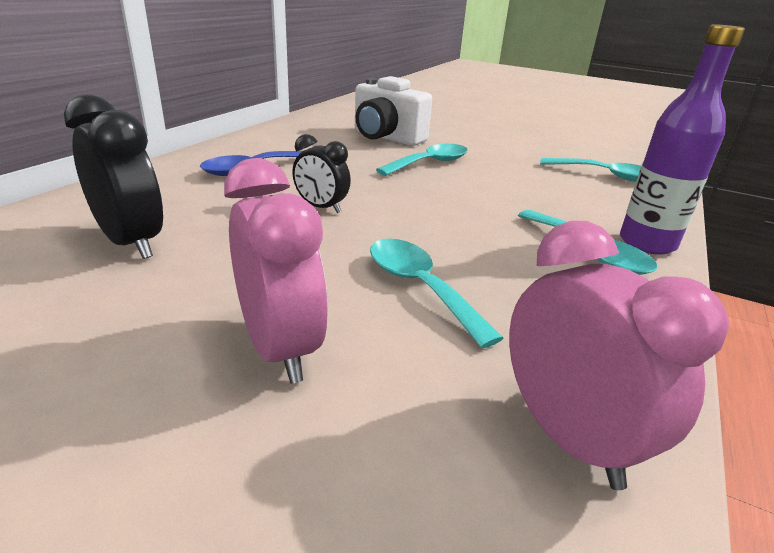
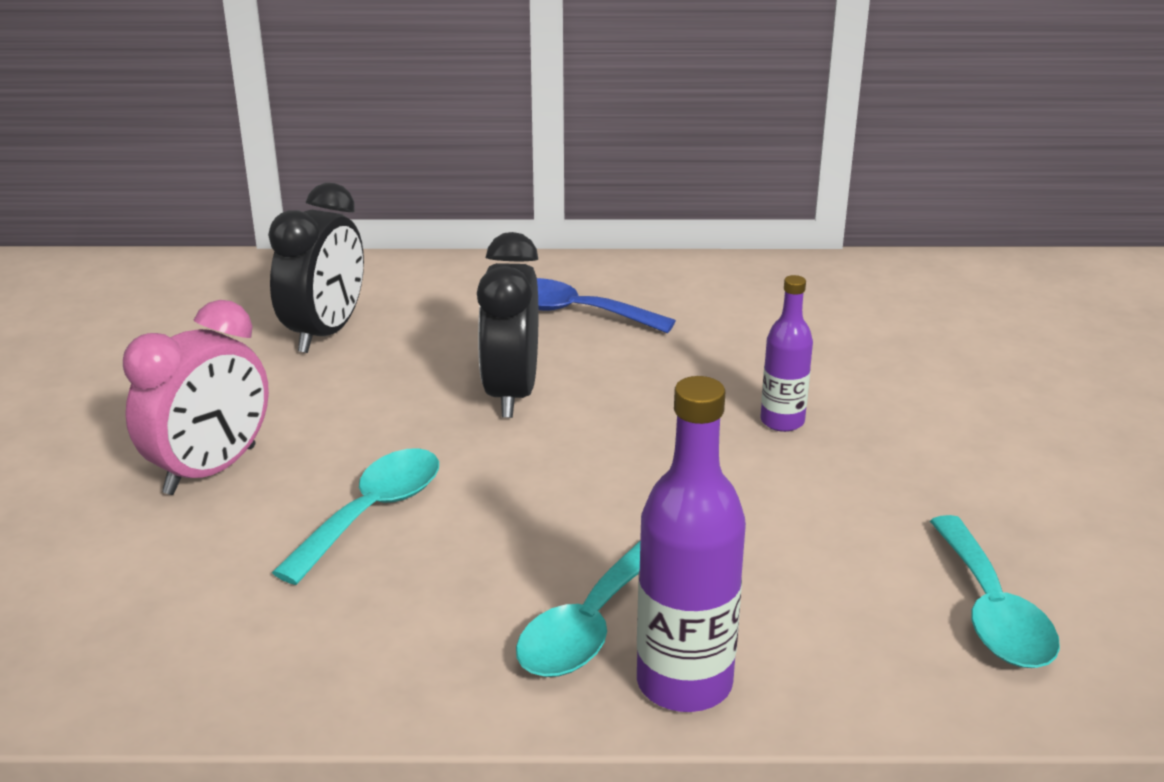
camera: 65 degrees right, 0 degrees up
(321, 207) = (511, 393): black clock -> black clock, size x1.62
(386, 138) = (850, 354): white camera -> none
(430, 163) = (782, 421): turquoise spoon -> purple bottle
(567, 436) = (173, 651): pink clock -> none

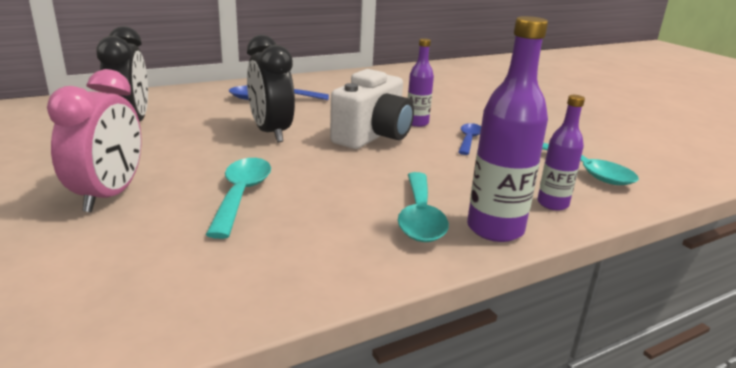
camera: 30 degrees left, 5 degrees down
(670, 438) = (373, 136): none -> white camera
(840, 665) = (552, 204): none -> purple bottle
(841, 483) = (469, 139): none -> blue spoon

